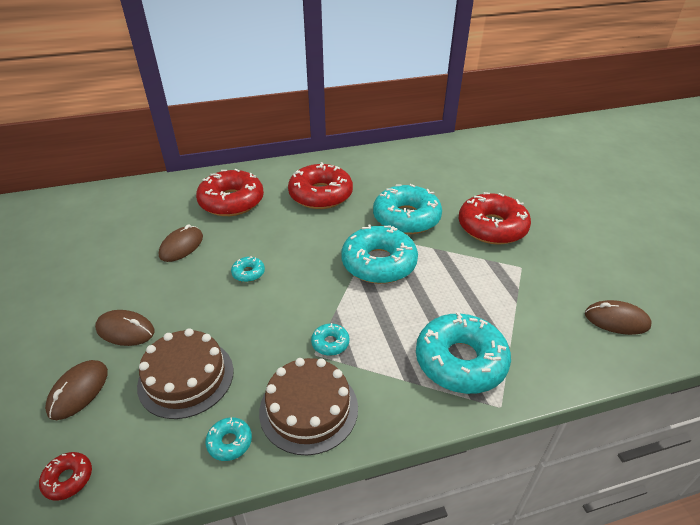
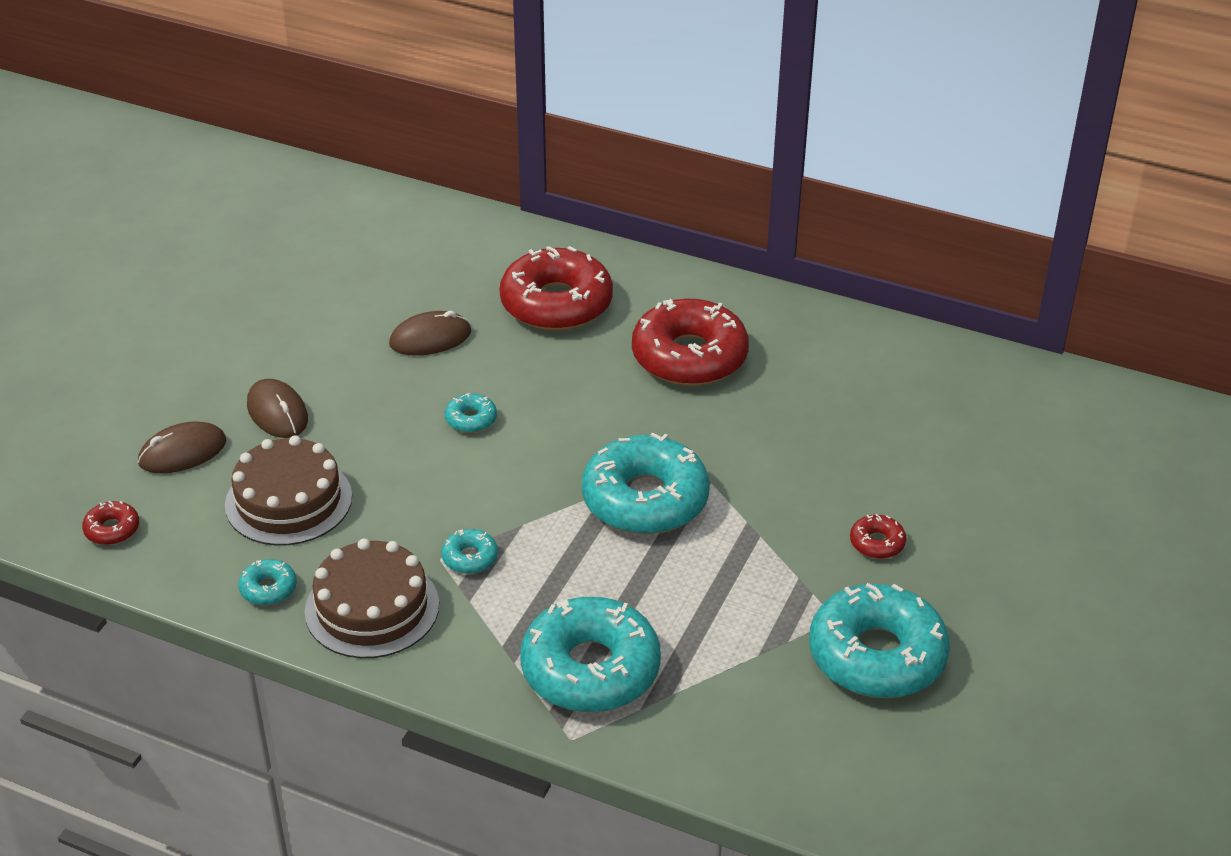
camera: 40 degrees right, 0 degrees up
(406, 218) = (767, 459): turquoise donut -> turquoise donut (877, 655)
(492, 227) = (877, 543): red donut -> red donut, size x0.43
(616, 320) = (862, 757): brown mouse -> none

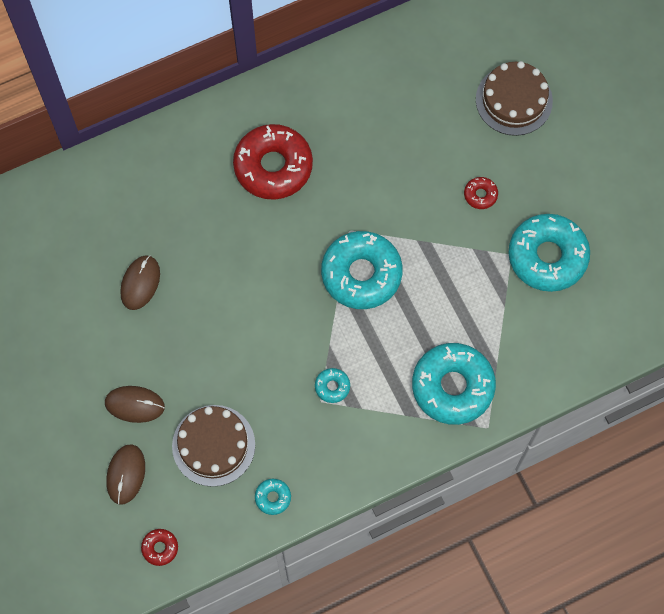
camera: 50 degrees left, 30 degrees up
(372, 608) = (328, 457): brown cake -> brown cake (514, 100)
(471, 419) = (227, 311): turquoise donut -> none
(556, 304) = (168, 197): red donut -> none

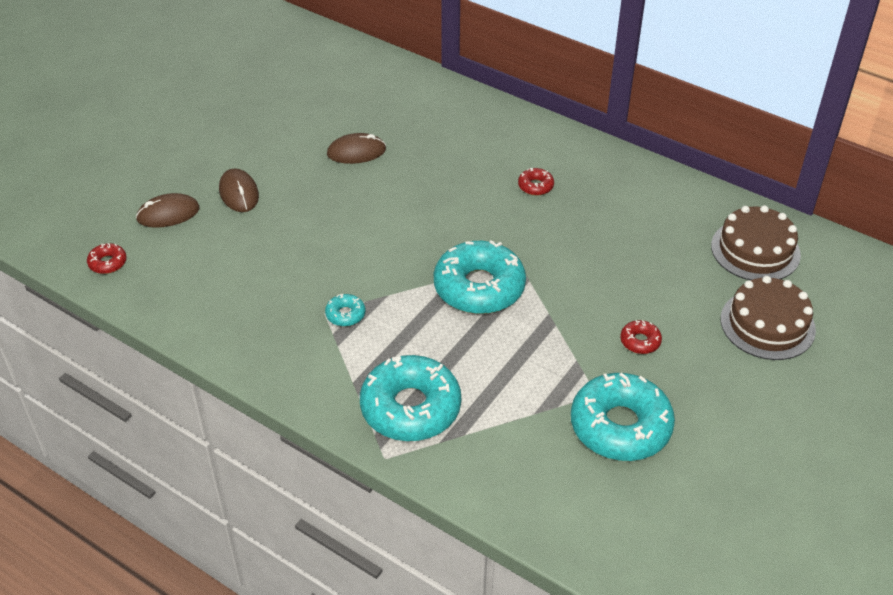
camera: 60 degrees right, 25 degrees down
(213, 445) = (231, 257): brown cake -> brown cake (755, 250)
(273, 166) = (535, 186): red donut -> red donut, size x0.43
(273, 497) = (202, 319): turquoise donut -> none

